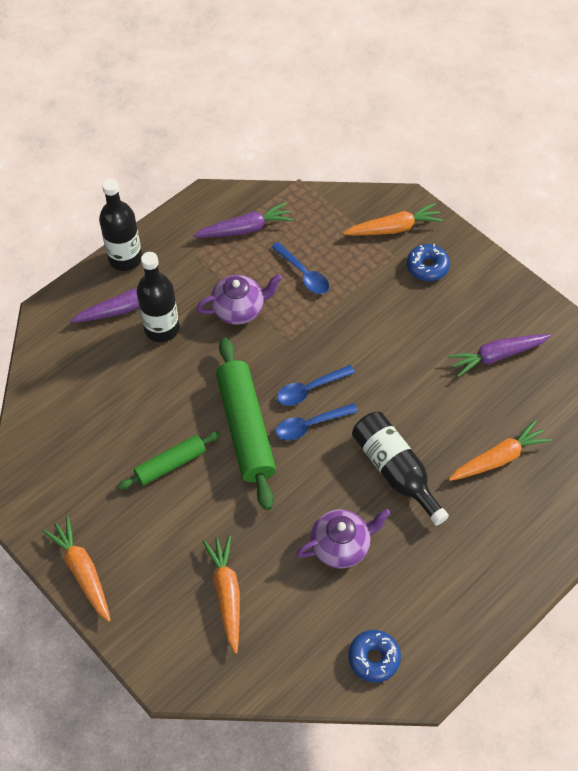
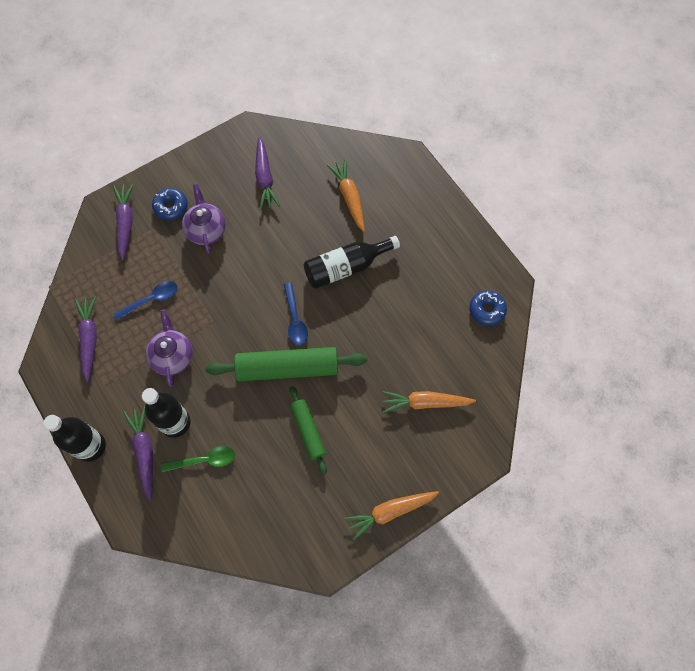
camera: 80 degrees left, 10 degrees up
(123, 365) = (204, 460): none -> green spoon
(310, 389) = (263, 314): blue spoon -> none
(341, 545) = (399, 315): purple teapot -> purple teapot (206, 230)
(394, 228) = (125, 223): orange carrot -> purple carrot

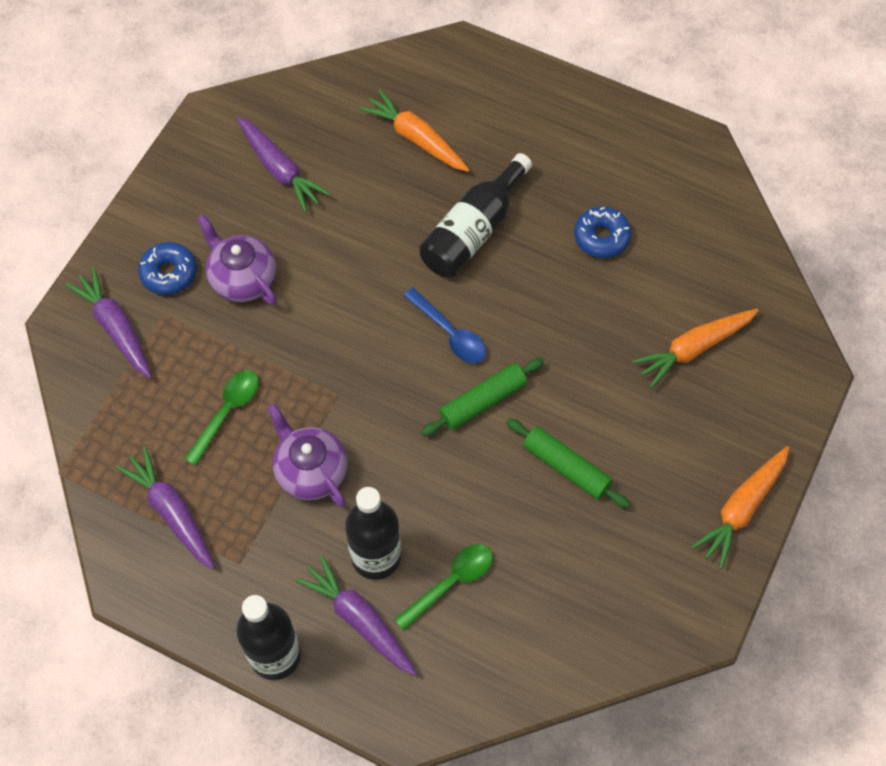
camera: 30 degrees left, 5 degrees down
(151, 300) = (227, 412): blue spoon -> green spoon
(287, 368) = (482, 401): green rolling pin -> green rolling pin, size x0.58
(486, 310) = (693, 192): blue donut -> blue donut (601, 237)

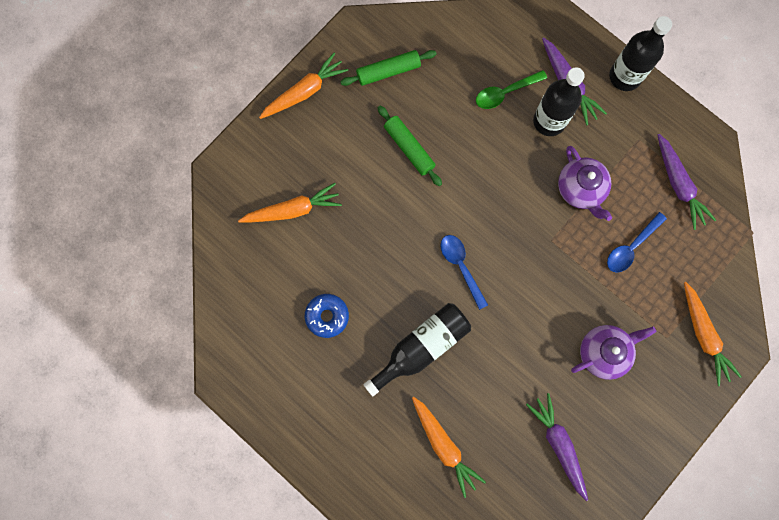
camera: 165 degrees left, 15 degrees up
(116, 328) = (703, 335): purple carrot -> orange carrot
(169, 273) = (659, 372): blue donut -> none
(227, 412) = (631, 247): green spoon -> blue spoon
(242, 278) = (604, 352): purple teapot -> purple teapot turned 90 degrees counterclockwise
(482, 401) = (452, 209): green rolling pin -> green rolling pin (388, 71)

